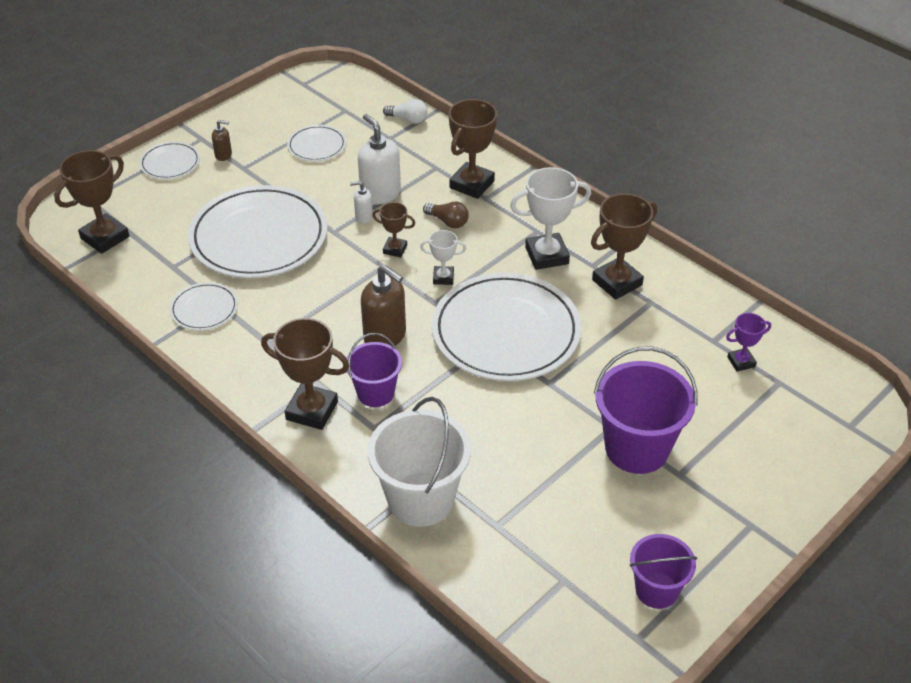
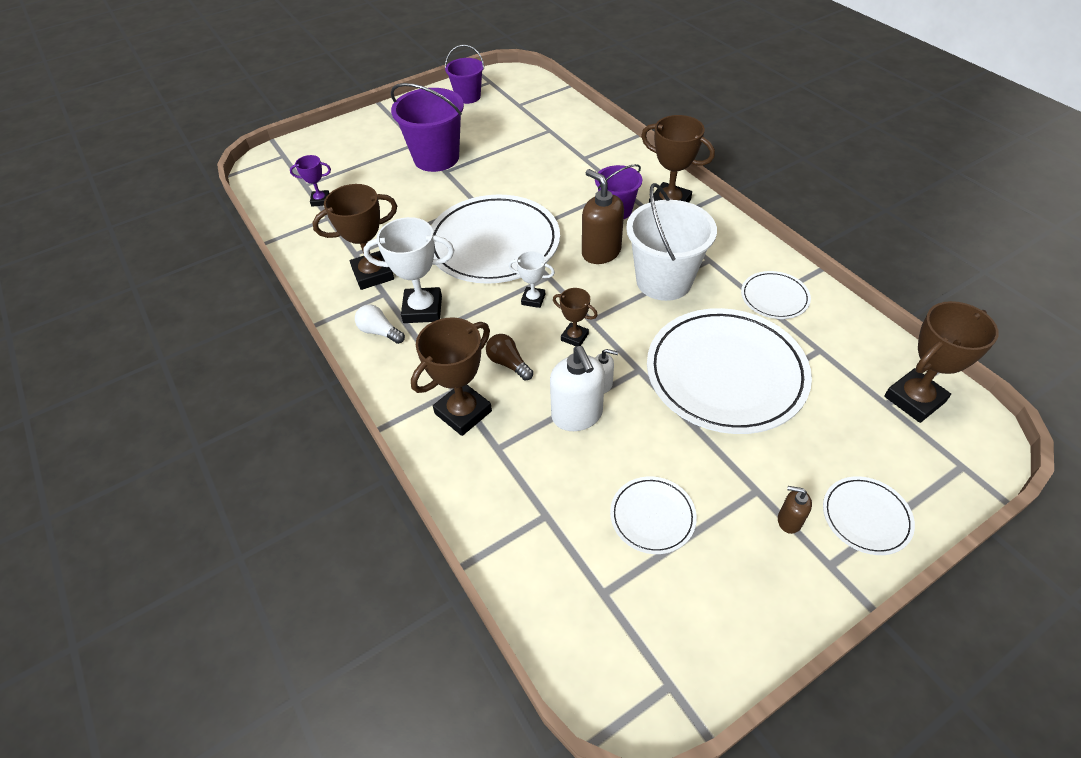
camera: 165 degrees left, 5 degrees up
(408, 119) = (510, 551): white light bulb -> white light bulb (379, 332)
(420, 499) = (595, 146): white bucket -> white bucket (664, 281)

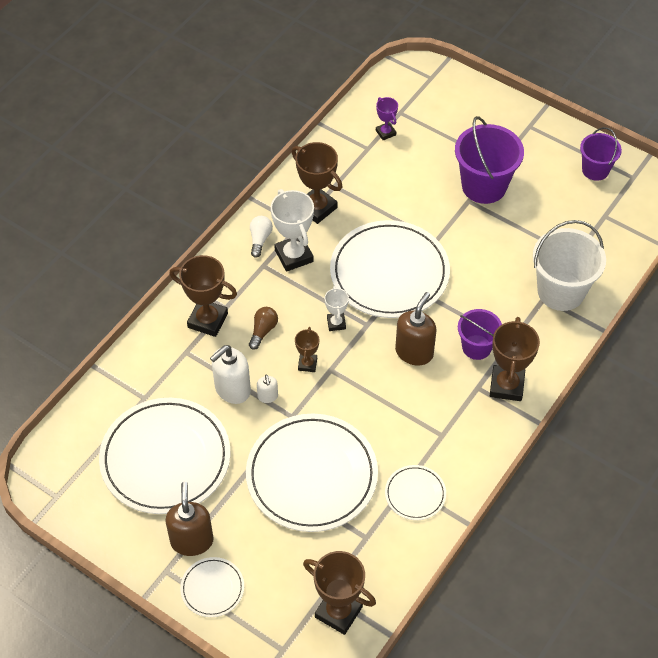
camera: 65 degrees right, 5 degrees up
(652, 516) = (165, 458): white plate -> white plate, size x2.17
(664, 281) = (399, 407): white bucket -> white bucket (561, 291)
(789, 520) = (192, 540): brown soap dispenser -> brown soap dispenser, size x1.96

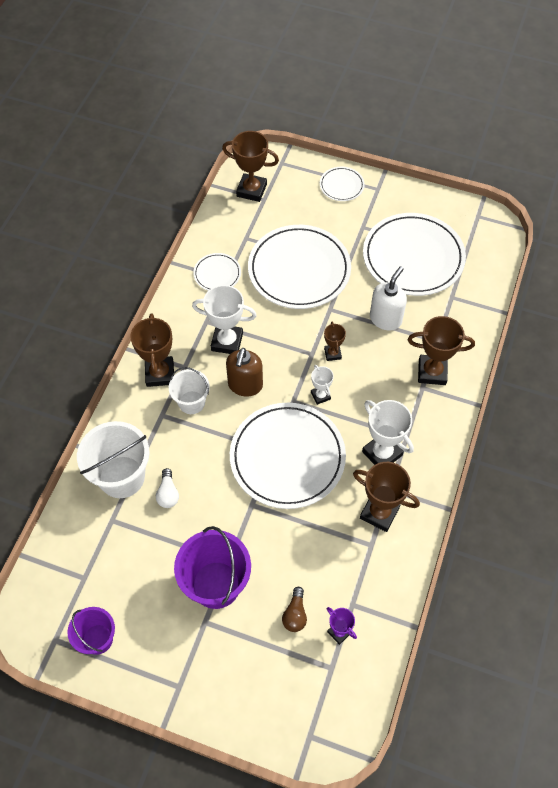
camera: 165 degrees right, 5 degrees up
(192, 540) = (368, 210): brown soap dispenser -> none
(260, 239) = (420, 463): white light bulb -> white light bulb (168, 494)
(263, 331) = (381, 374): brown light bulb -> brown light bulb (295, 614)
(268, 396) = (355, 320): white soap dispenser -> none
(423, 405) = (227, 341): none -> white trophy
(476, 347) = (191, 402): purple bucket -> white bucket

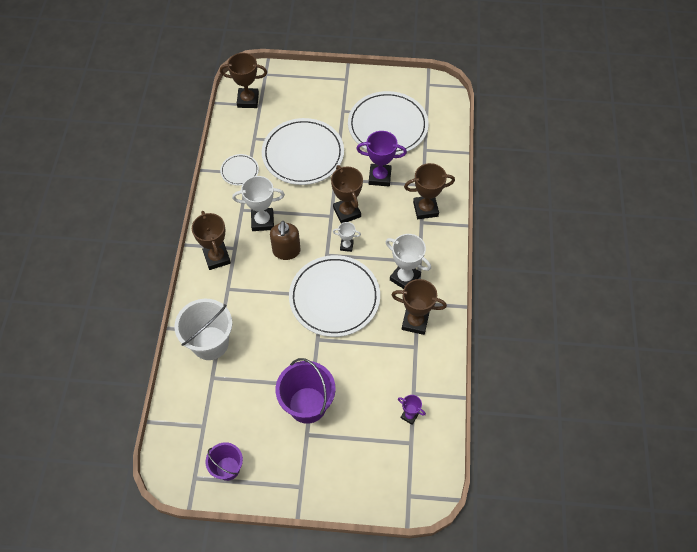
camera: 15 degrees left, 0 degrees up
(168, 494) = (250, 347): white light bulb -> none
(191, 402) = (248, 274): white bucket -> none
(295, 614) = (373, 411): brown light bulb -> none
(320, 396) = (346, 246): white trophy -> white trophy turned 45 degrees counterclockwise
(332, 354) = (347, 212): brown trophy -> brown trophy, size x1.82
(341, 185) = (317, 82): white plate -> none
(385, 319) = (379, 177): white soap dispenser -> purple trophy

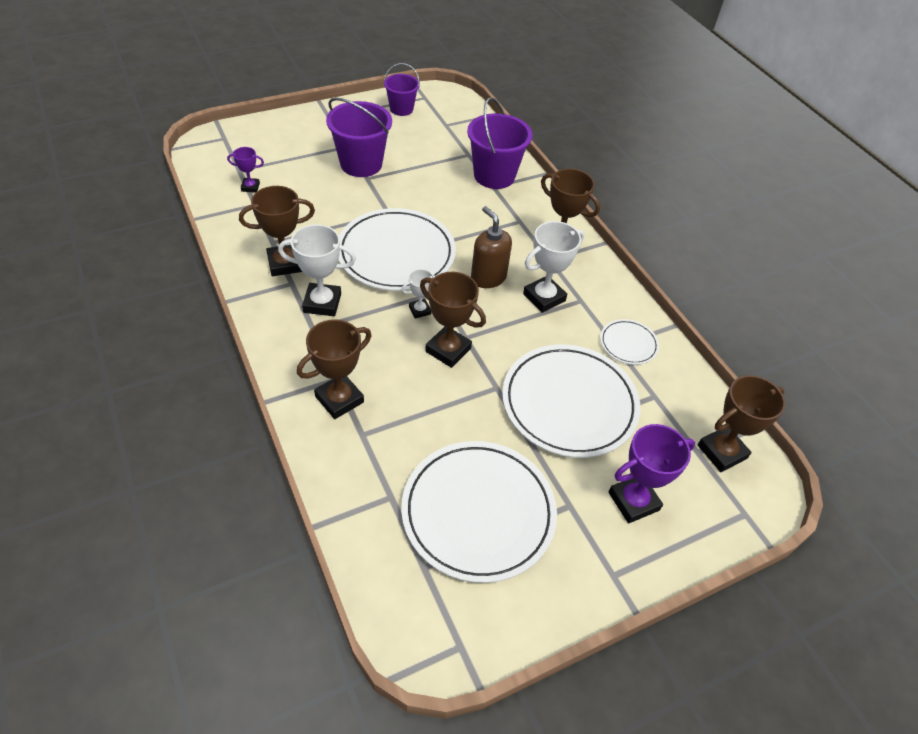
camera: 145 degrees right, 10 degrees down
(210, 343) = (494, 176): white bucket -> purple bucket
(379, 177) = (435, 418): purple trophy -> purple trophy (633, 501)

